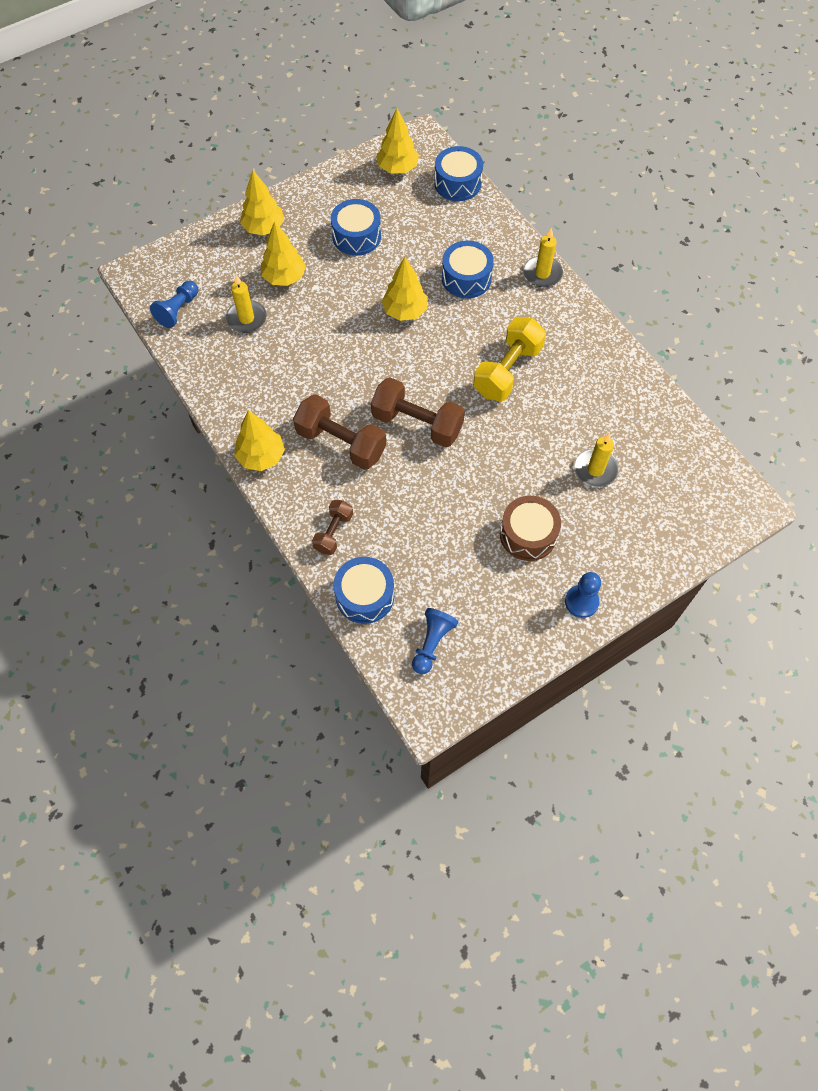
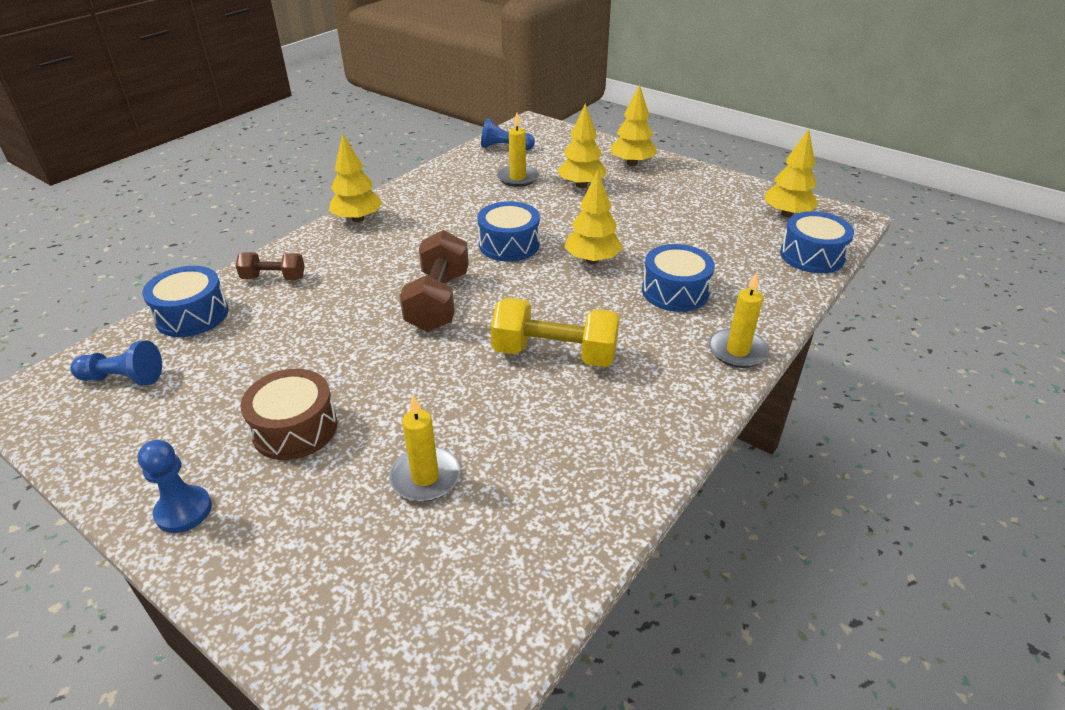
camera: 70 degrees right, 25 degrees down
(341, 443) = (391, 258): brown dumbbell -> none
(356, 236) = (668, 210): blue drum -> blue drum (509, 244)

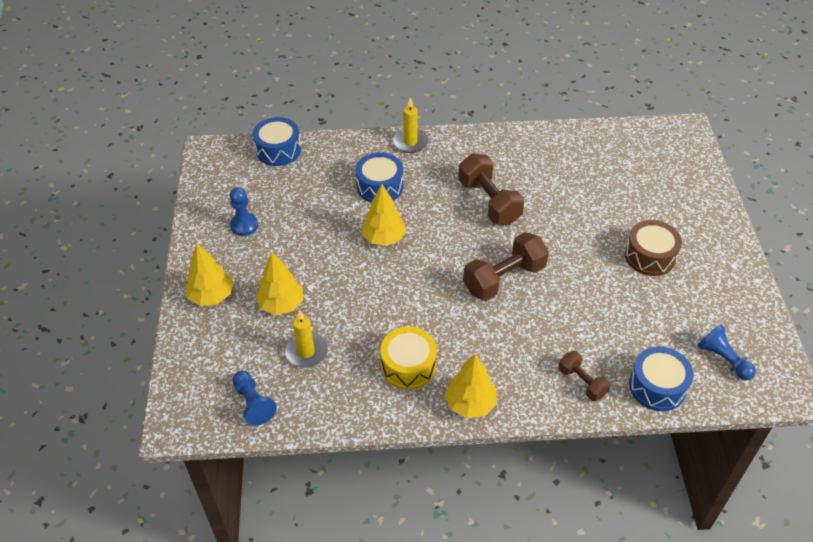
camera: 130 degrees left, 10 degrees up
(183, 511) = (725, 252): blue pawn -> blue pawn (244, 225)
(425, 477) = (612, 193): yellow candle -> none
(434, 210) = (408, 366): none -> yellow drum
(509, 244) = (409, 289): blue drum -> none
(555, 354) = (489, 202): yellow dumbbell -> brown dumbbell
(787, 214) = (228, 179): yellow tree -> none

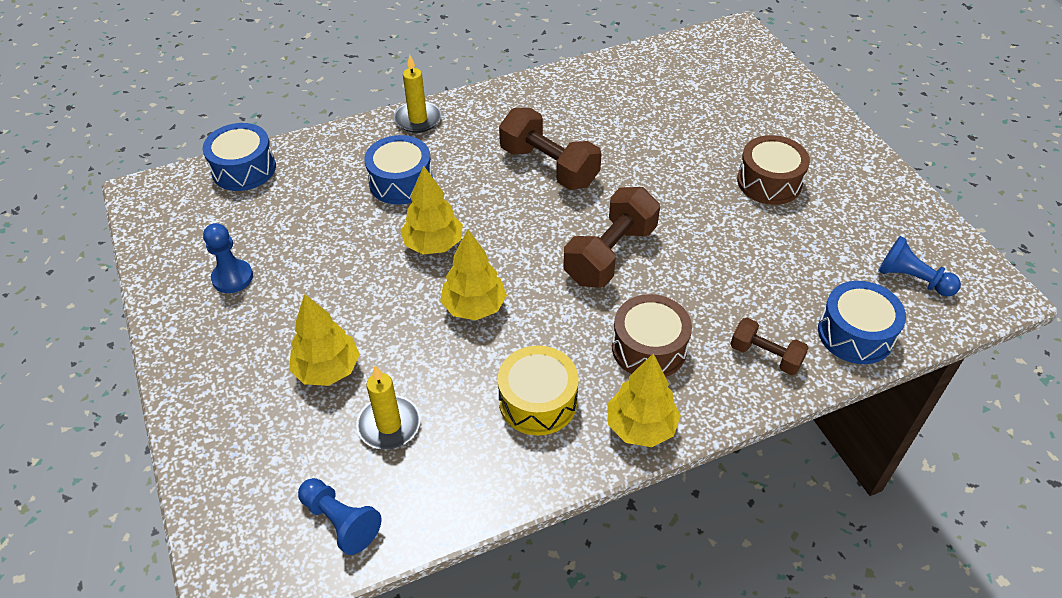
camera: 20 degrees left, 0 degrees up
(211, 296) = (220, 387): yellow tree -> yellow tree (474, 307)
(501, 352) = (649, 348): none -> brown drum

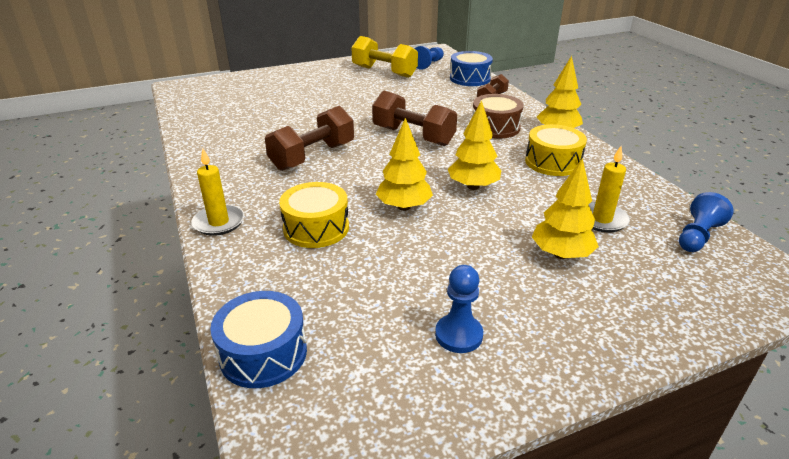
camera: 90 degrees left, 15 degrees down
(401, 182) = (316, 228): blue drum -> yellow drum
(769, 182) = (346, 88): brown drum -> none
(853, 221) = (384, 72): none -> yellow dumbbell

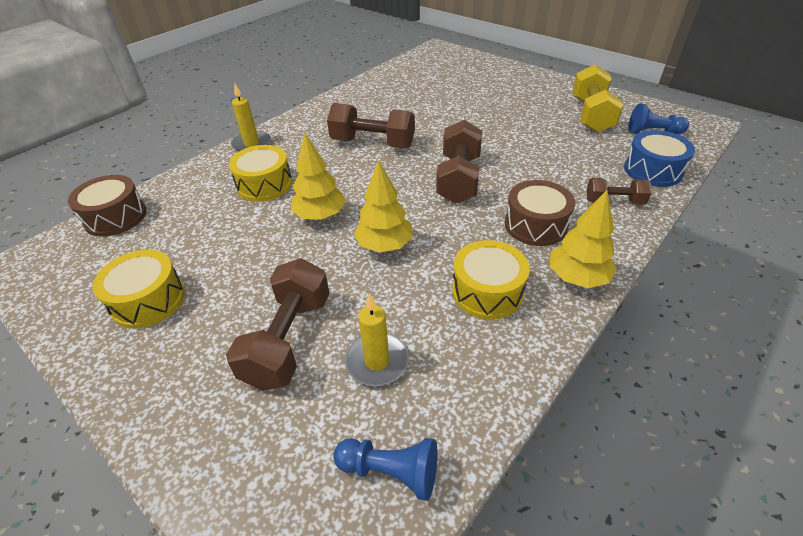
camera: 65 degrees right, 10 degrees up
(263, 353) = (115, 217): blue drum -> brown drum
(458, 335) = (148, 300): blue pawn -> yellow drum
(561, 254) = (289, 339): yellow tree -> brown dumbbell

